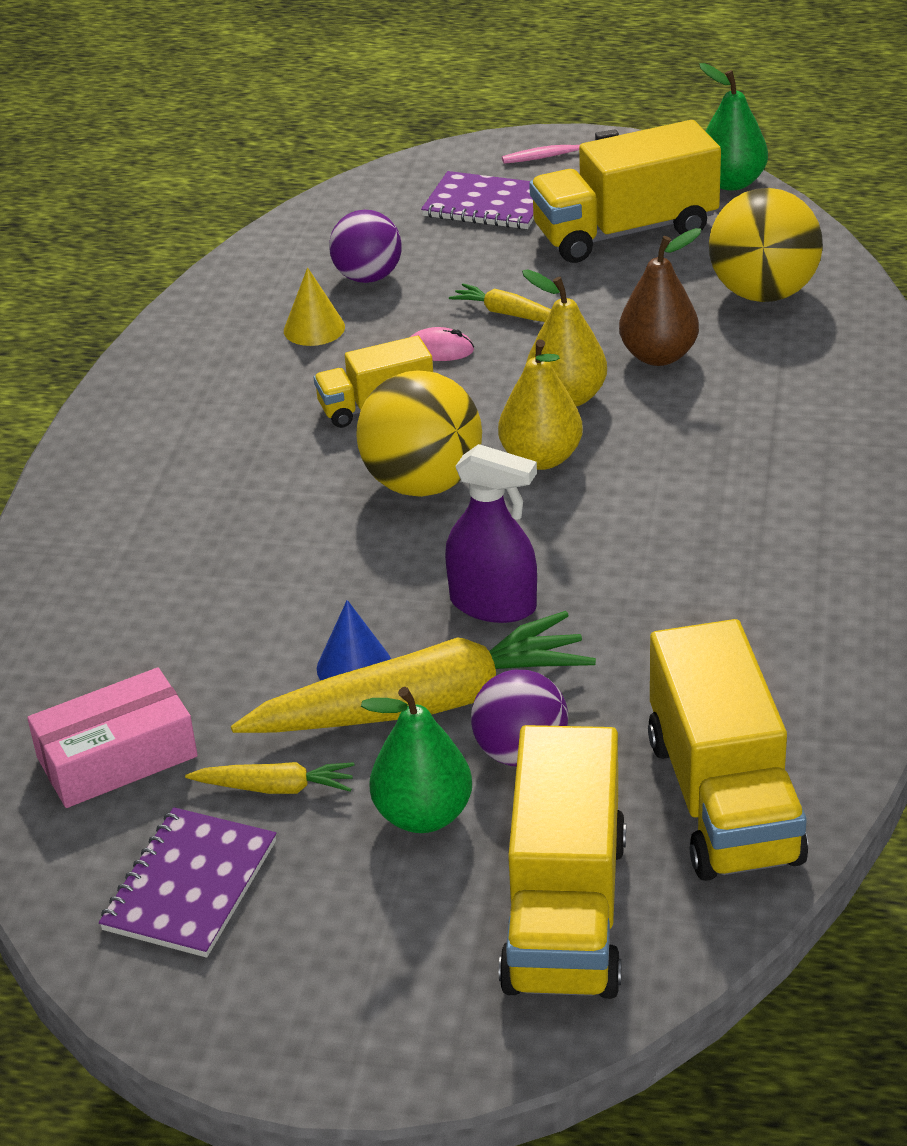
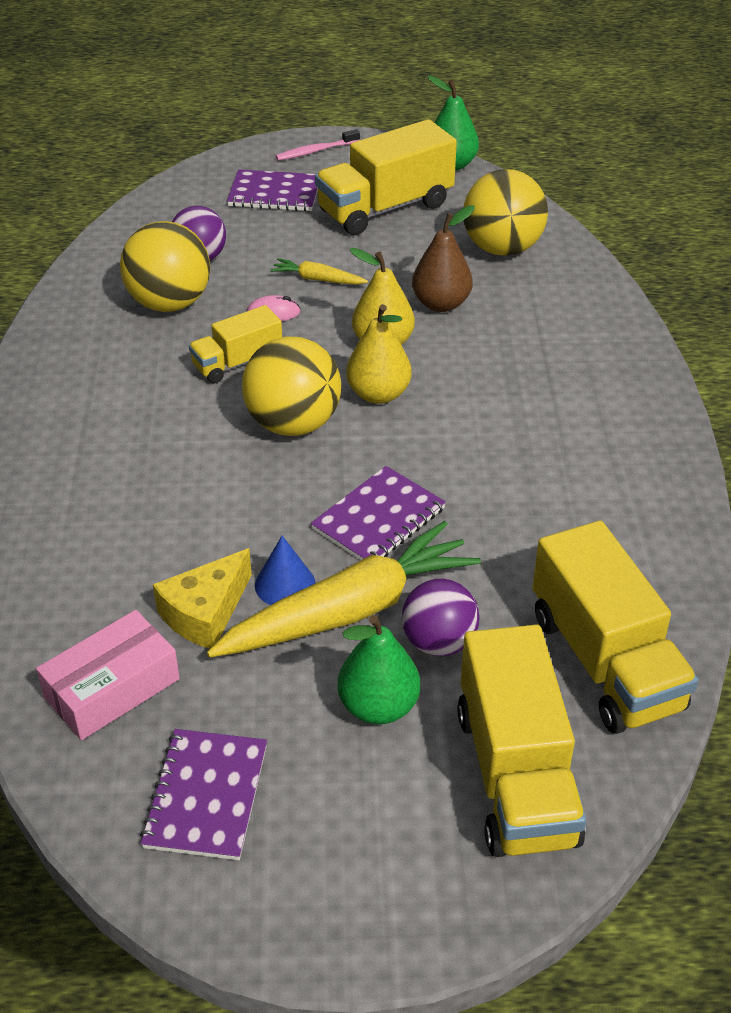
camera: 15 degrees left, 5 degrees up
(249, 688) = (205, 613): none -> yellow cheese
(275, 788) = (251, 698): yellow carrot -> none
(314, 328) = (169, 303): yellow cone -> yellow ball
(493, 604) = (379, 519): purple spray bottle -> purple notebook

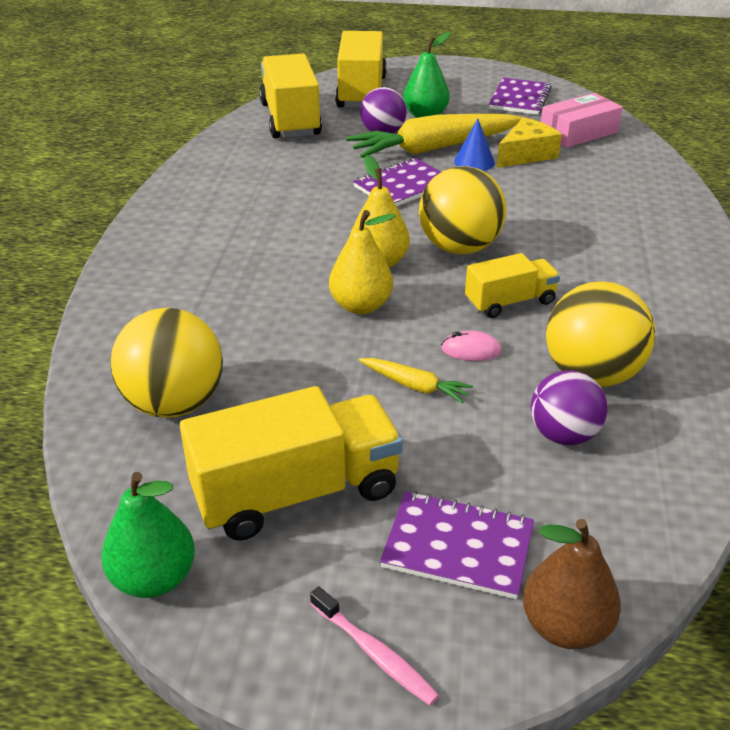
camera: 170 degrees left, 5 degrees down
(316, 151) = (374, 653): pink toothbrush -> pink toothbrush turned 60 degrees clockwise
(441, 304) = (283, 340): brown pear -> brown pear (565, 626)

